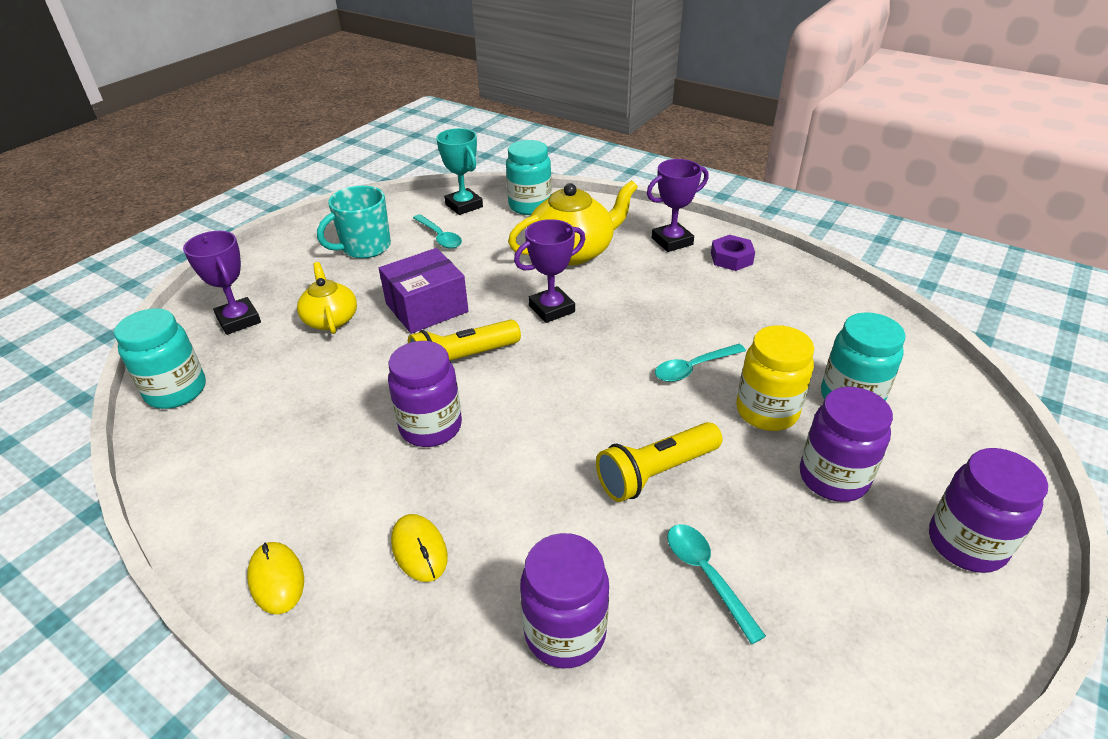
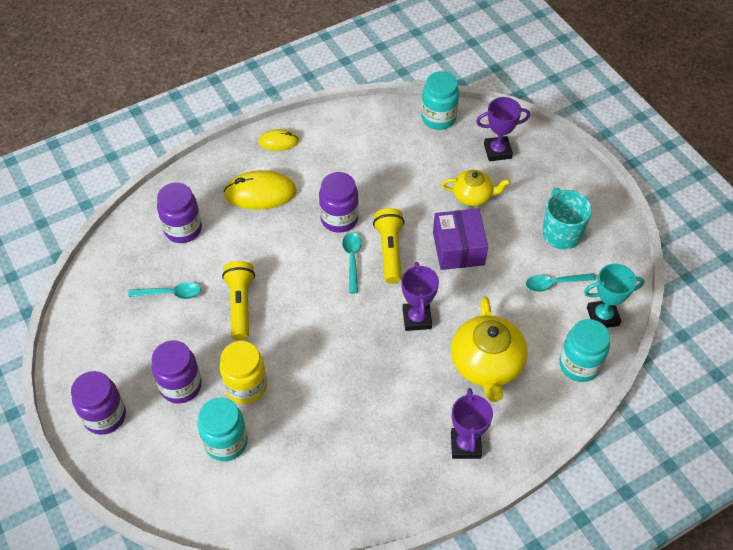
camera: 115 degrees right, 15 degrees up
(419, 549) = (260, 193): yellow mouse -> yellow mouse, size x1.73
(693, 368) = (307, 370): turquoise spoon -> turquoise spoon (352, 259)
(731, 258) = (416, 475): purple nut -> none

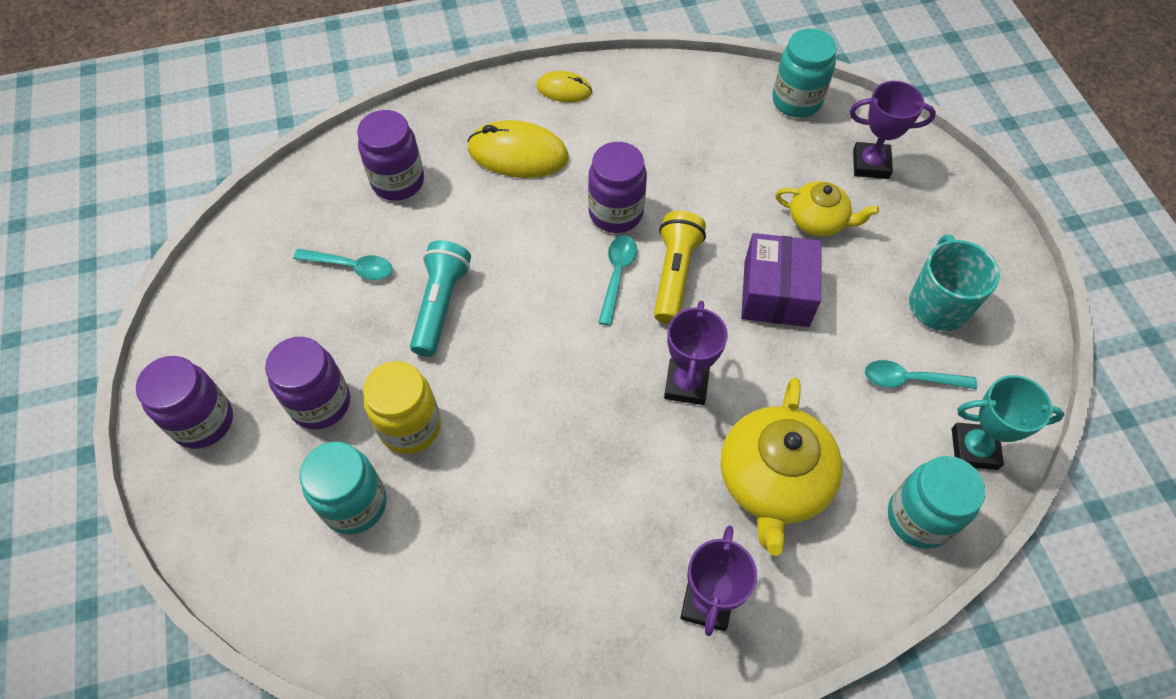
camera: 15 degrees right, 5 degrees up
(240, 305) = (440, 305): yellow flashlight -> turquoise flashlight

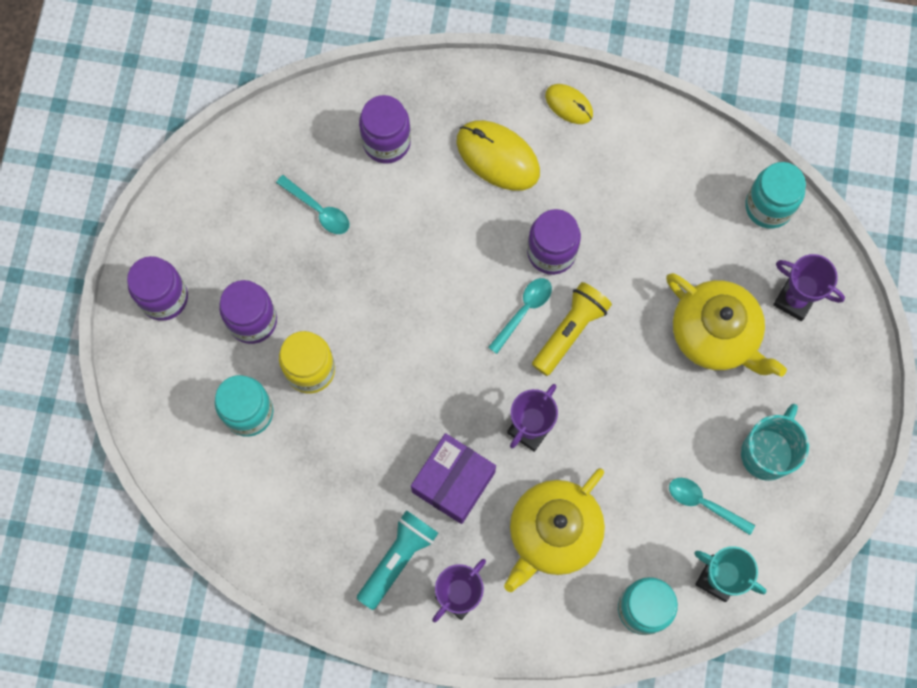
camera: 25 degrees right, 15 degrees up
(440, 305) = (373, 276): turquoise flashlight -> turquoise flashlight (397, 559)
(776, 293) = (642, 384): purple box -> purple box (453, 482)
(818, 221) = (716, 334): yellow teapot -> yellow teapot, size x1.66

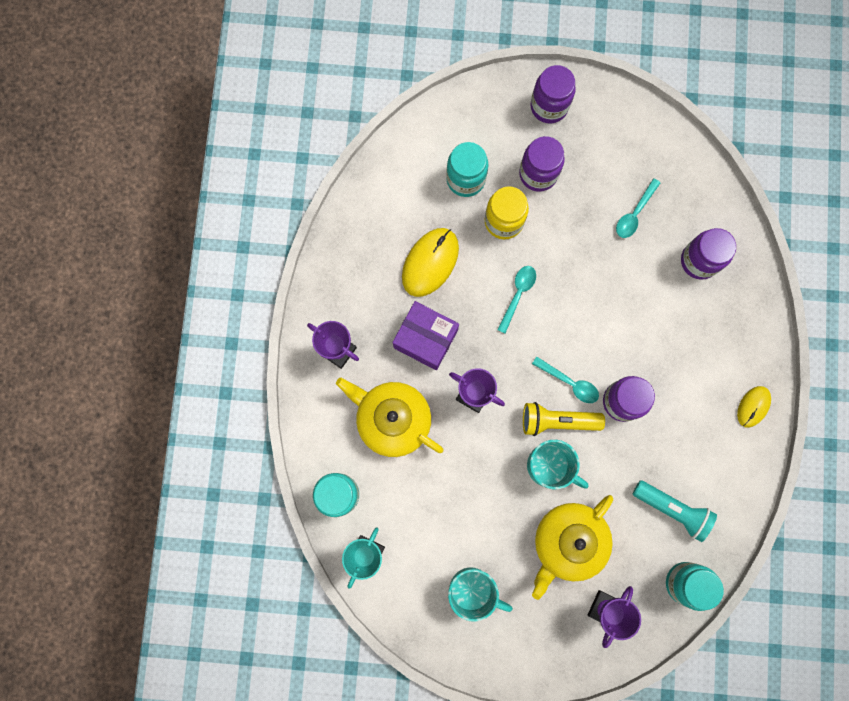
camera: 85 degrees right, 5 degrees up
(397, 559) = (362, 302): turquoise flashlight -> turquoise flashlight (672, 509)
(498, 156) = (699, 351): yellow mouse -> yellow mouse (430, 263)
(570, 331) = (557, 421): yellow flashlight -> yellow flashlight turned 150 degrees clockwise
(624, 346) = (549, 466): none -> turquoise mug
(704, 503) = (426, 539): turquoise spoon -> turquoise spoon (517, 295)

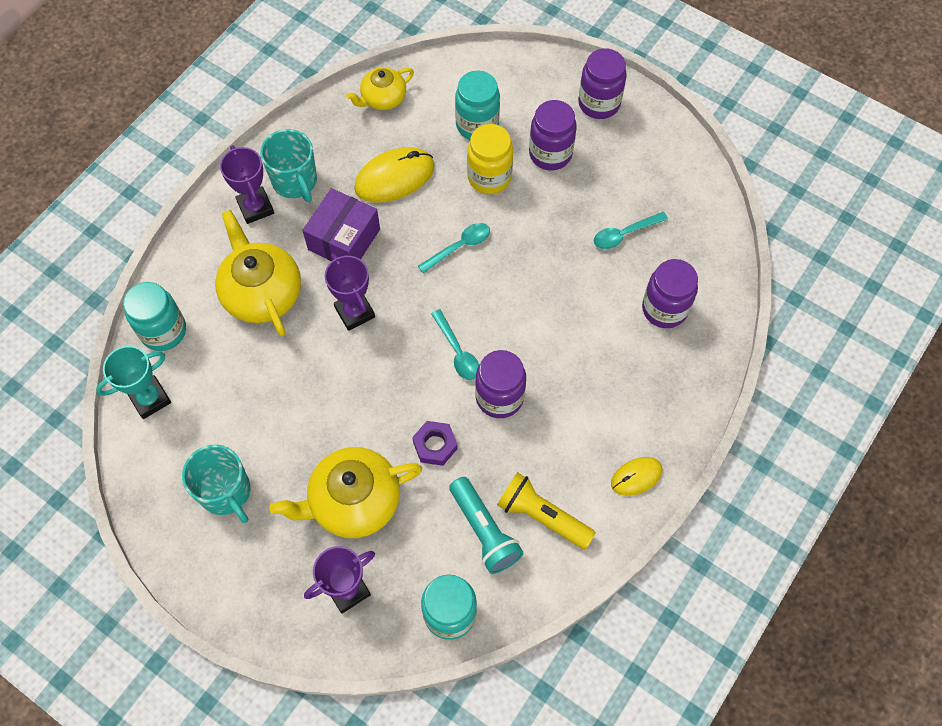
camera: 30 degrees right, 15 degrees down
(375, 196) = (383, 98): none -> yellow teapot
(425, 339) = (344, 239): purple box -> purple box turned 60 degrees clockwise
(549, 466) = (384, 418): turquoise mug -> turquoise mug (295, 182)
(557, 421) = (421, 380): yellow flashlight -> yellow flashlight (542, 516)
(599, 466) = (435, 445): none -> purple nut

